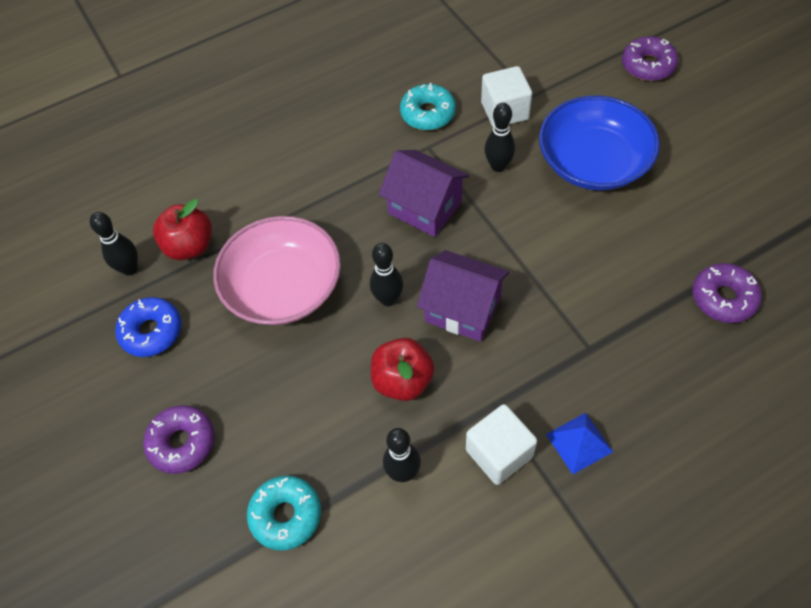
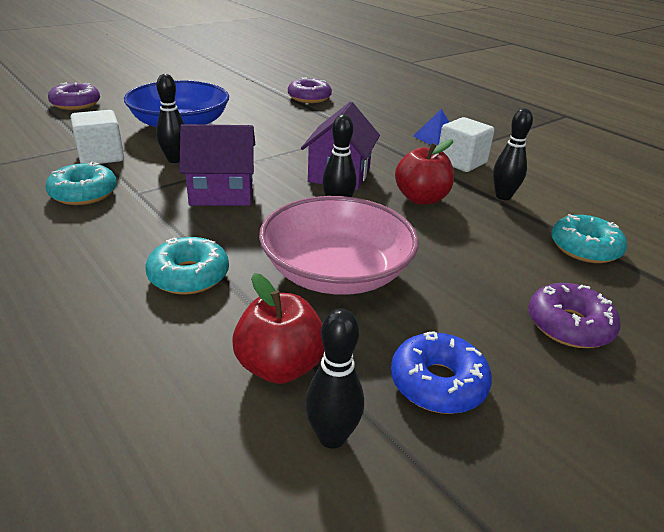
camera: 105 degrees left, 25 degrees down
(295, 194) = (189, 276): none -> turquoise donut
(425, 207) = (222, 192): purple house -> purple house turned 60 degrees clockwise

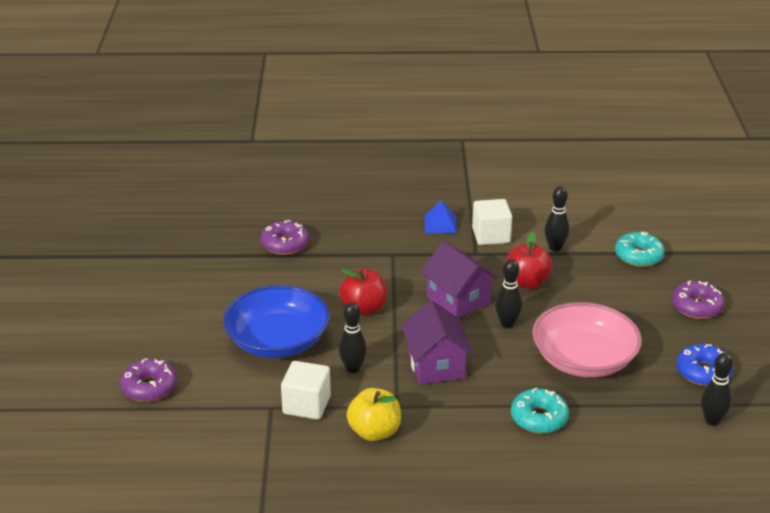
camera: 50 degrees left, 0 degrees up
(84, 193) = (374, 432): turquoise donut -> yellow apple
(222, 192) = (436, 365): purple house -> purple house turned 45 degrees counterclockwise
(280, 366) = (652, 416): red apple -> red apple (364, 309)

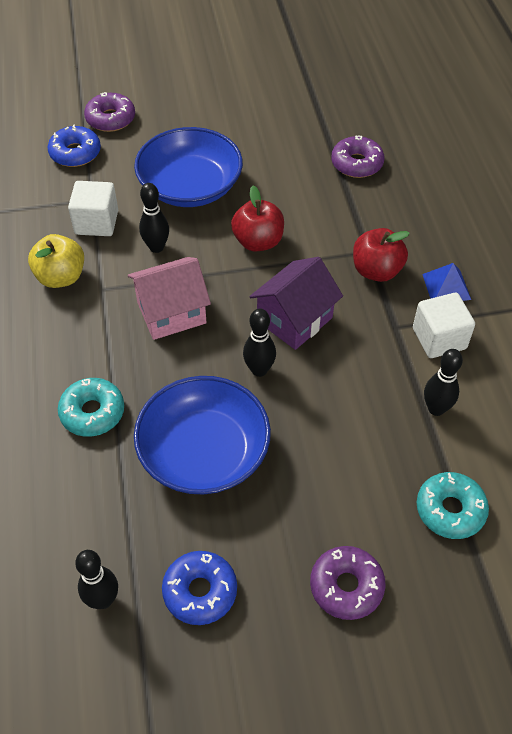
camera: 80 degrees right, 20 degrees up
(194, 415) = (75, 153): none -> blue donut
(436, 365) = (171, 312): purple house -> pink house
(527, 282) = (348, 383): red apple -> red apple (376, 271)
(584, 359) = (204, 452): pink bowl -> blue bowl

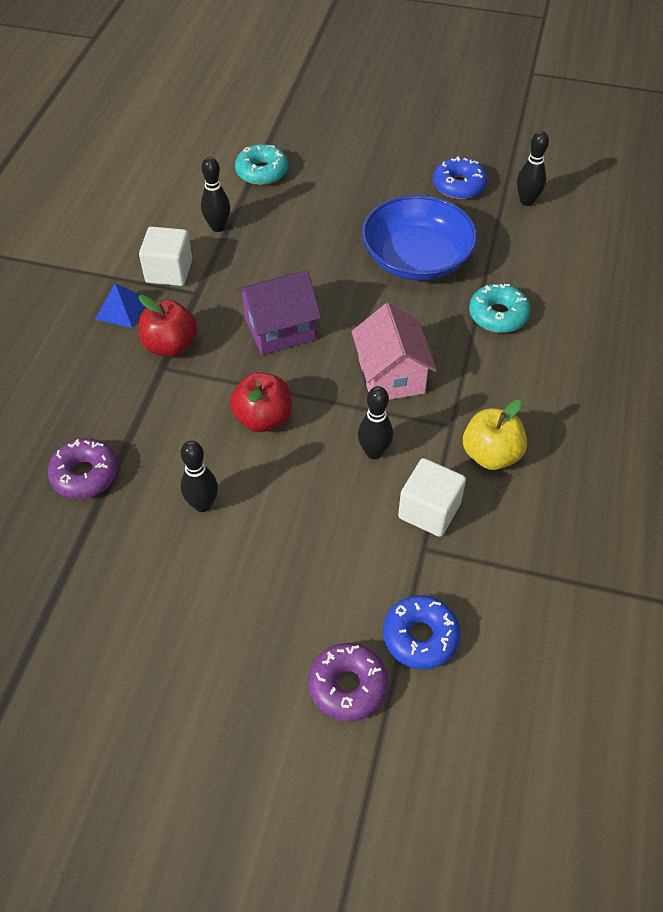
camera: 155 degrees left, 0 degrees up
(171, 312) = (391, 376): pink house -> pink house turned 75 degrees clockwise
(190, 186) = (297, 519): blue bowl -> none
(259, 370) = (338, 299): black bowling pin -> black bowling pin (203, 504)
(346, 586) = (360, 159): purple donut -> none

